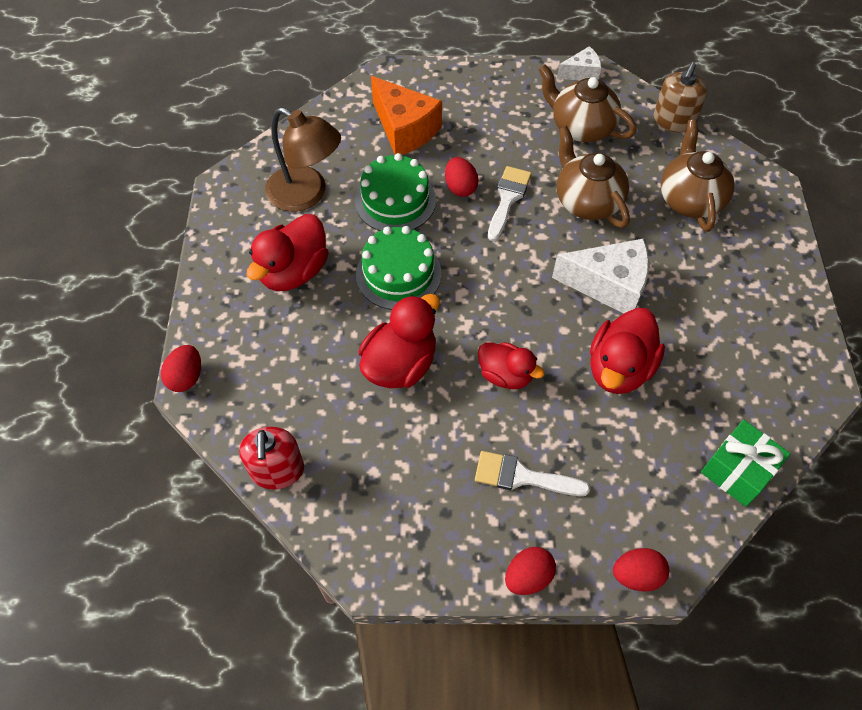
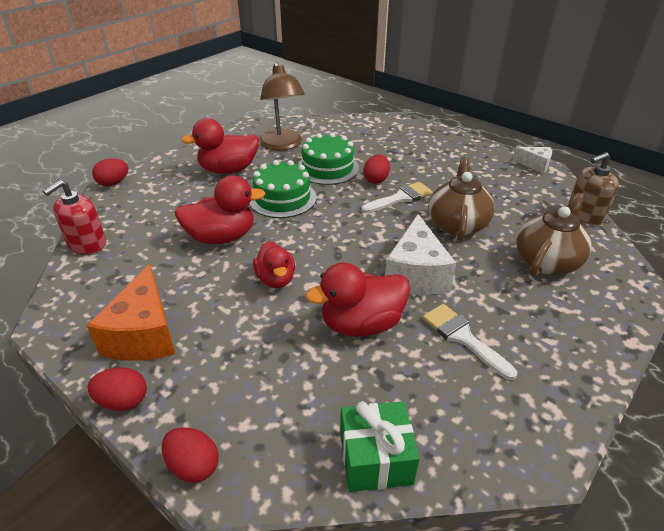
camera: 40 degrees right, 20 degrees down
(404, 129) = (377, 143): orange cheese -> orange cheese (144, 334)
(522, 476) = (206, 340): white brush -> white brush (463, 337)
(581, 127) = (501, 188): brown teapot -> none
(609, 285) = (416, 274): white cheese -> white cheese turned 45 degrees clockwise

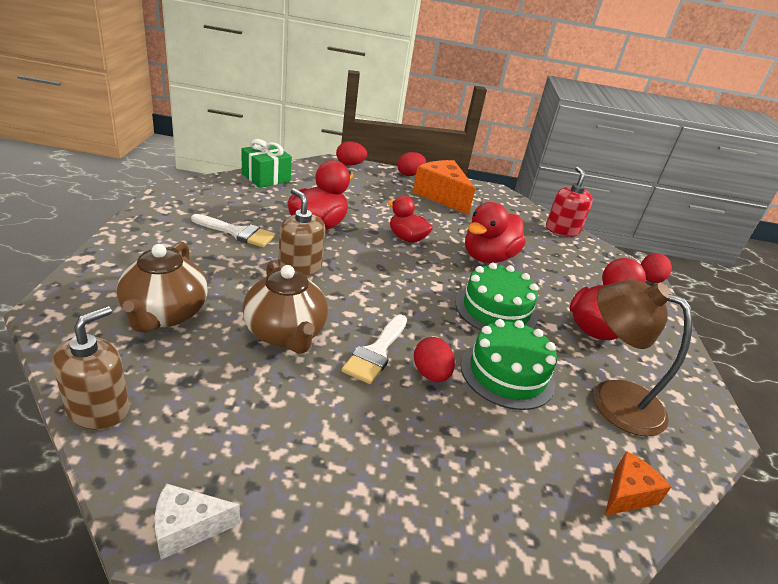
camera: 140 degrees right, 5 degrees down
(333, 124) = (627, 494): none -> orange cheese
(416, 274) = (300, 267): white cheese -> brown soap dispenser

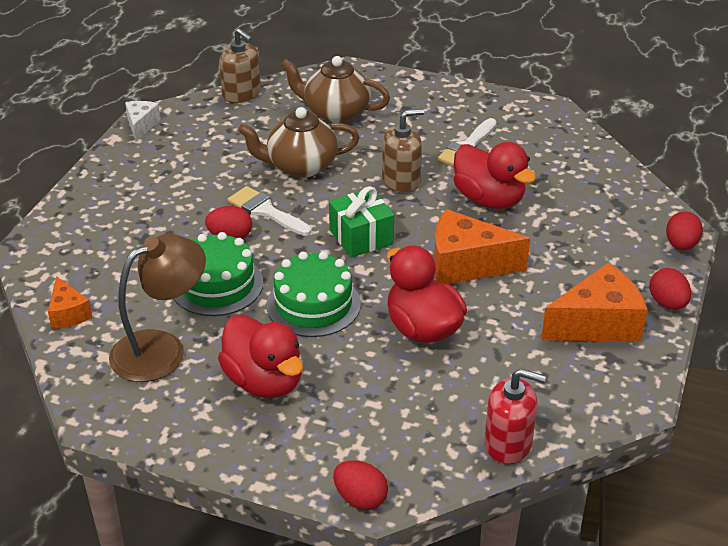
camera: 110 degrees right, 5 degrees up
(266, 177) = (607, 170): green gift -> green gift (361, 237)
(407, 238) = (466, 264): red duck -> orange cheese

